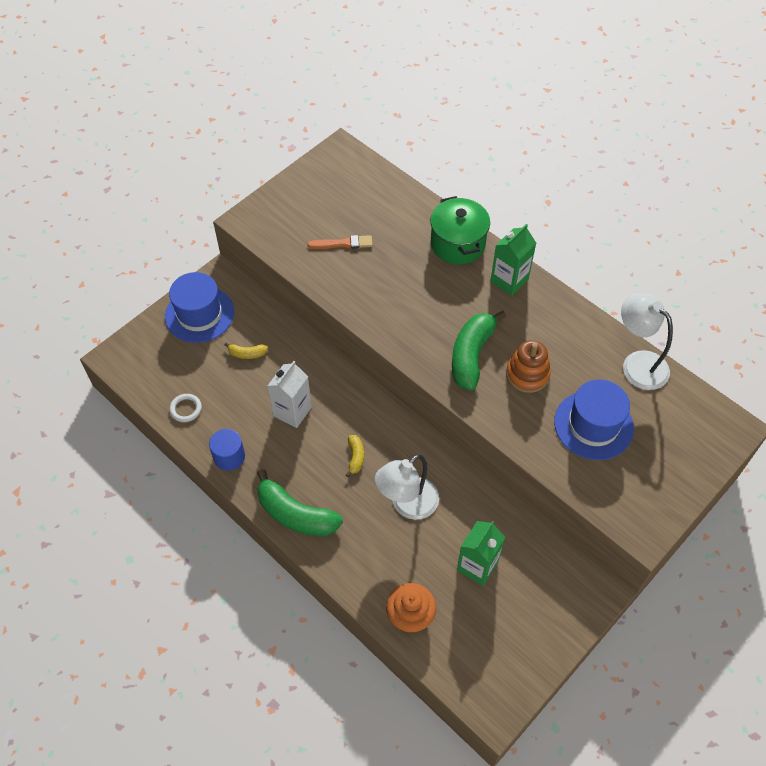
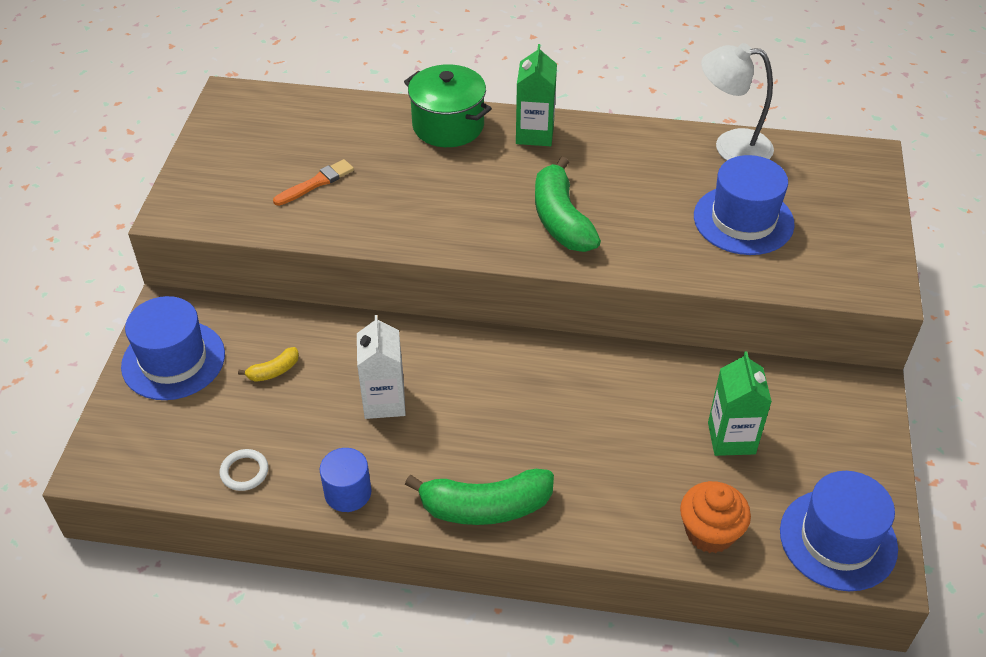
camera: 35 degrees left, 10 degrees down
(355, 457) = (501, 407): yellow banana -> none
(407, 505) = (603, 422): white lamp -> none
(484, 673) = (838, 539): none -> blue hat
(527, 374) = (635, 208): orange stacking toy -> none

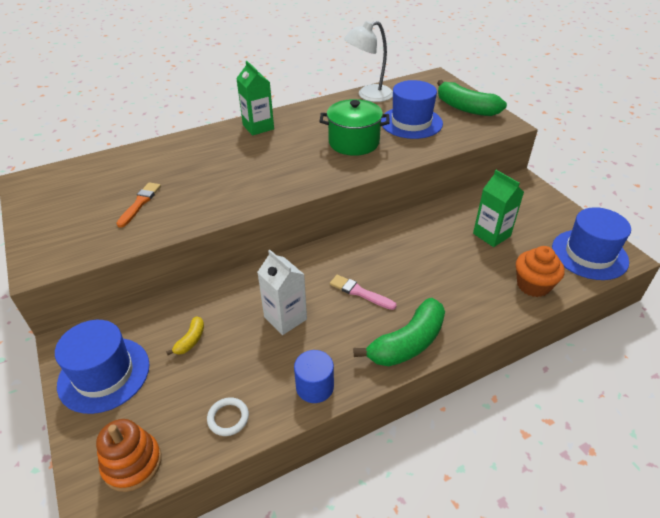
camera: 35 degrees left, 5 degrees down
(136, 461) = (132, 463): none -> orange stacking toy
(448, 126) = (201, 142): green pot -> green pot (354, 142)
(491, 419) = (360, 292): none -> pink brush
(561, 219) = (318, 160): green banana -> green banana (465, 108)

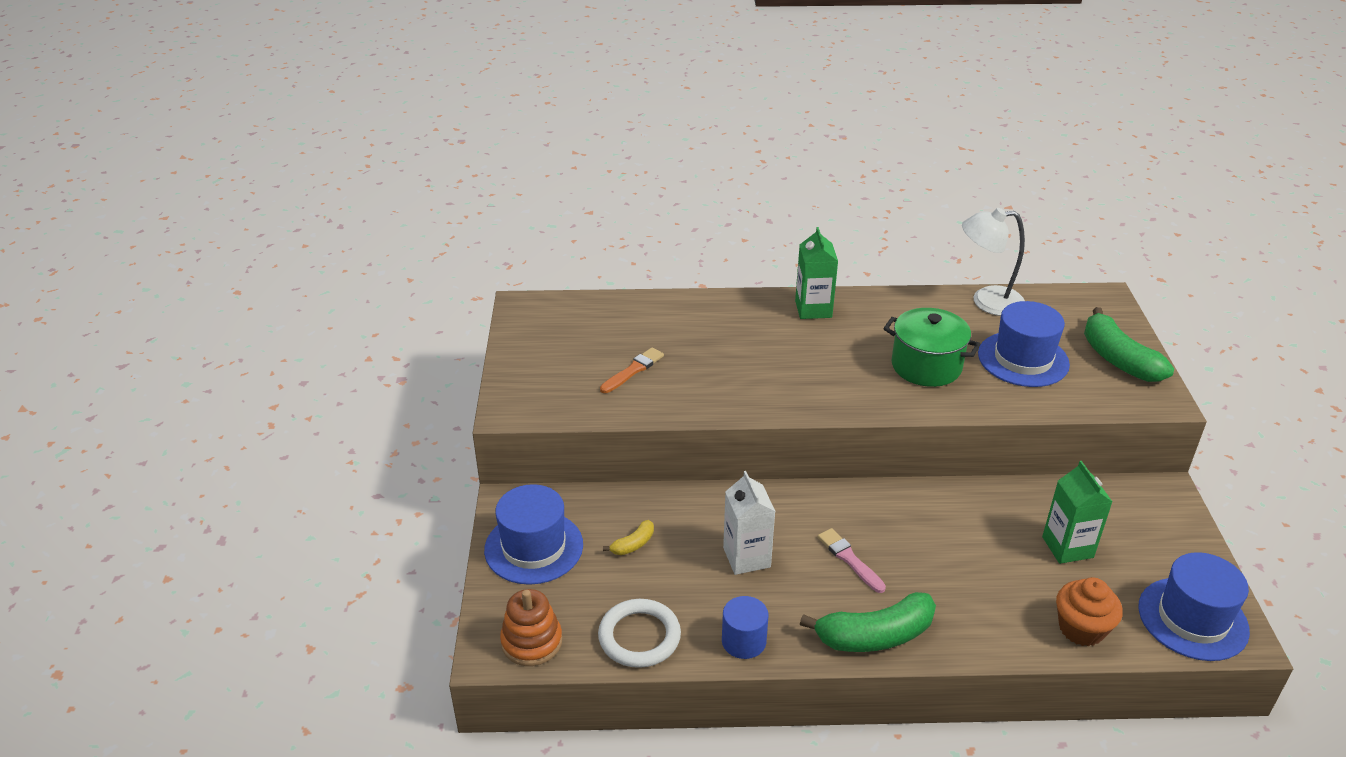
camera: 25 degrees right, 5 degrees down
(228, 418) = (639, 637): white ring -> white ring, size x1.77

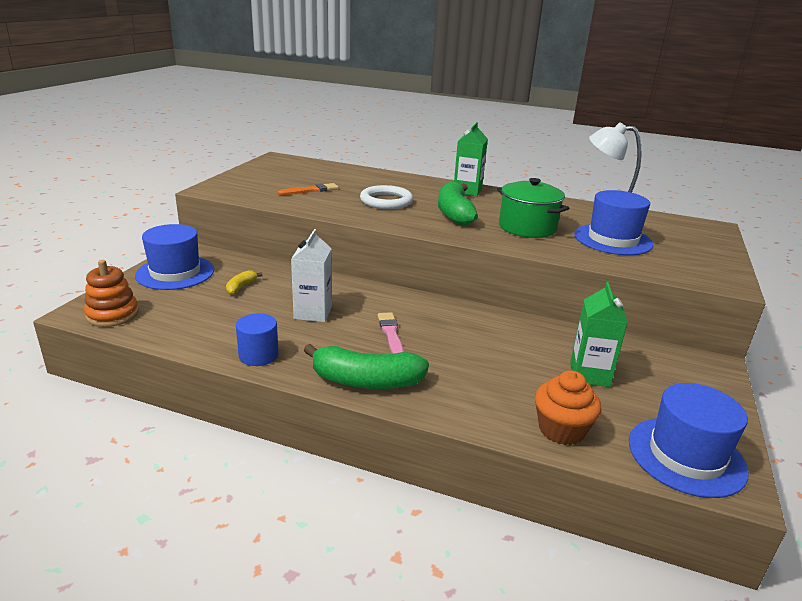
camera: 20 degrees right, 10 degrees down
(633, 544) = (241, 287): yellow banana -> yellow banana turned 135 degrees clockwise
(639, 637) = (187, 332): white ring -> white ring (386, 201)
(1118, 359) = (700, 255): green banana -> green banana (454, 213)

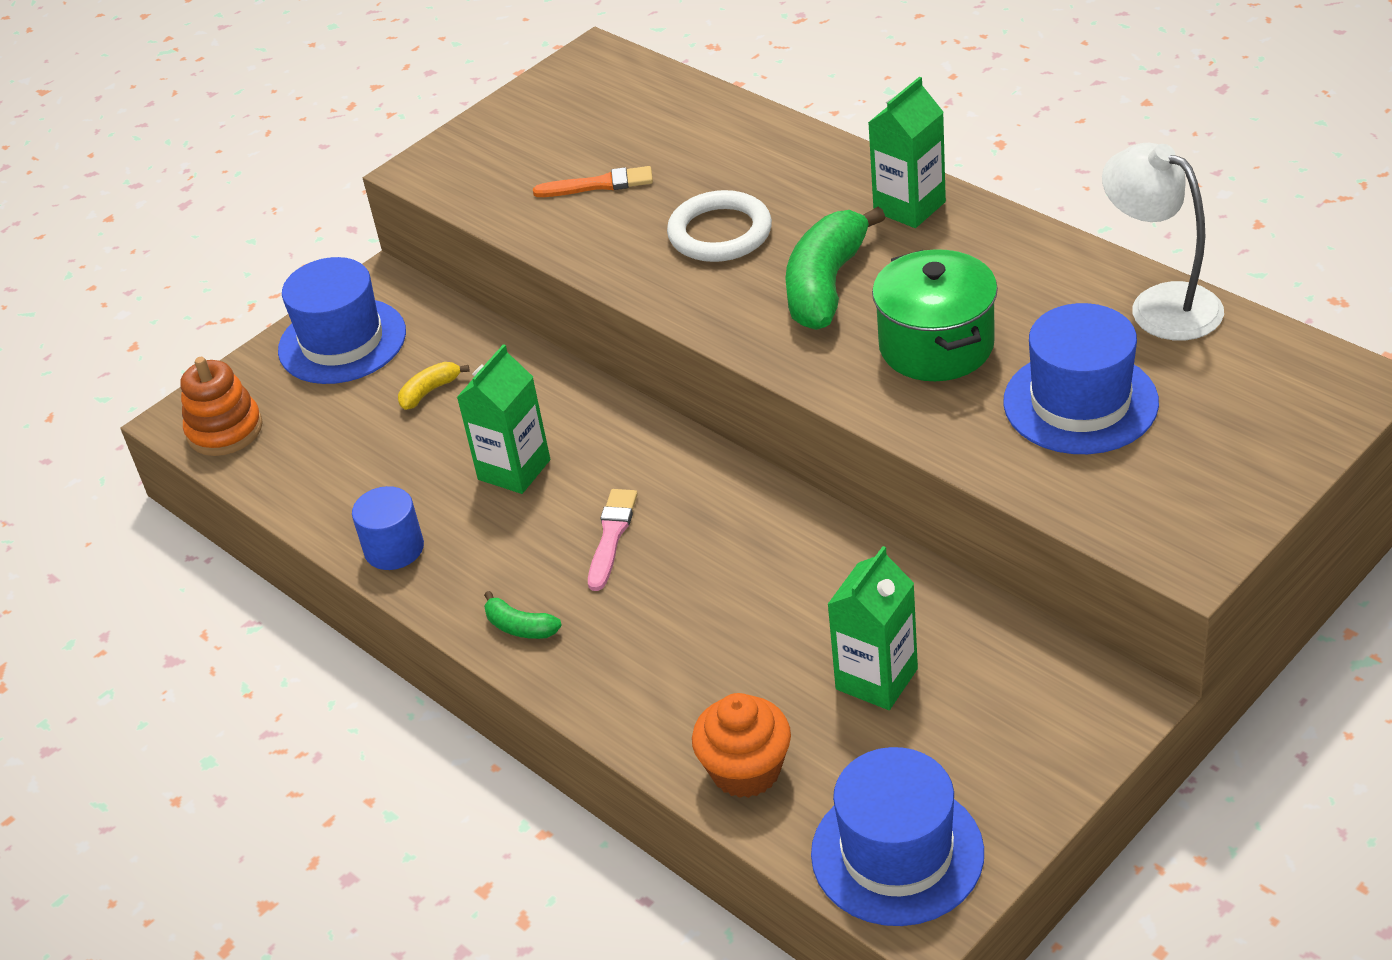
camera: 30 degrees right, 15 degrees up
(313, 313) = (514, 470): white carton -> green carton
(366, 381) = (520, 627): green banana -> green banana, size x0.47

